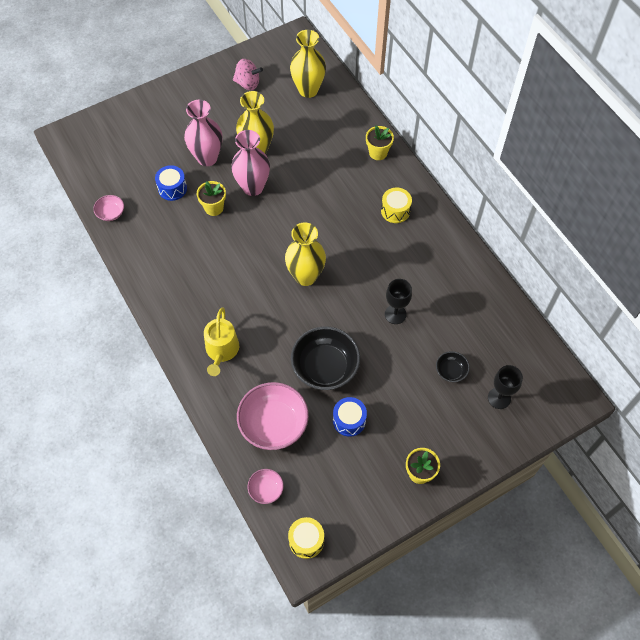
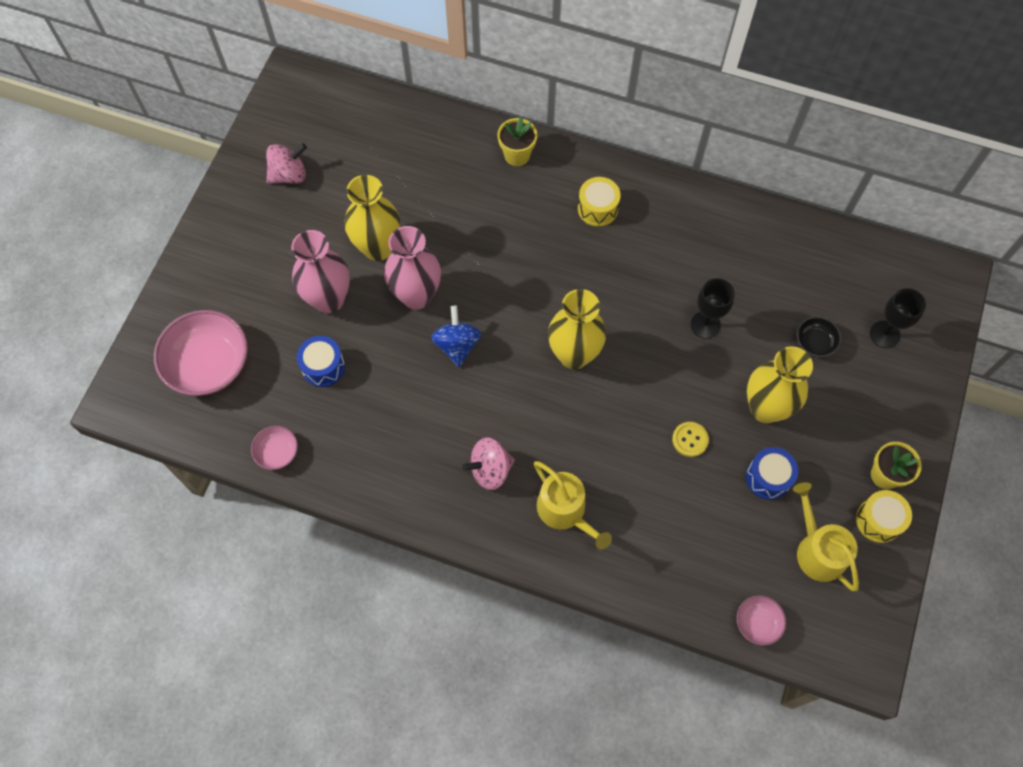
camera: 40 degrees left, 5 degrees up
(204, 300) = (490, 470): none -> pink spinning top
(214, 208) = (395, 353): yellow flower pot -> none
(249, 226) = (457, 345): none -> blue spinning top
(273, 423) = (697, 545): pink bowl -> pink bowl (209, 364)
(306, 540) = (847, 640): yellow drum -> yellow drum (878, 520)
(308, 90) = (368, 134): yellow vase -> yellow vase (765, 408)
(325, 367) = (690, 440): black bowl -> yellow button
(338, 480) = (817, 550): none -> yellow watering can

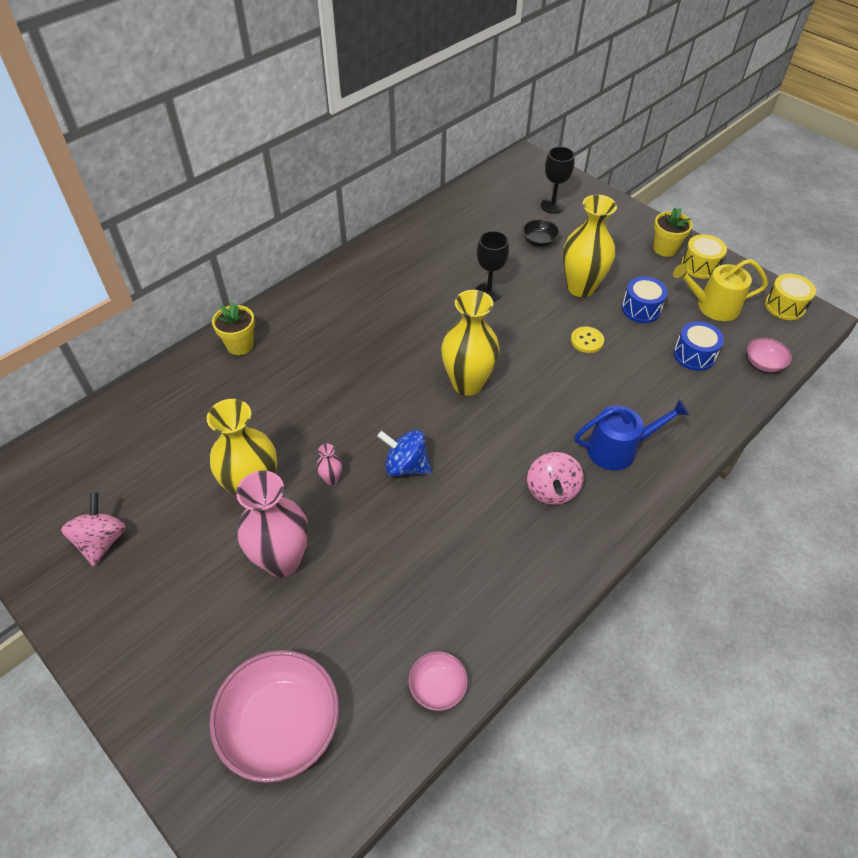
camera: 65 degrees left, 15 degrees down
(323, 367) = (359, 596): blue drum -> blue drum (694, 355)
(416, 296) = (331, 478): pink vase -> pink vase, size x0.41
(565, 511) = (618, 449): yellow watering can -> blue watering can
(597, 209) = (336, 313): yellow drum -> yellow drum (785, 306)

